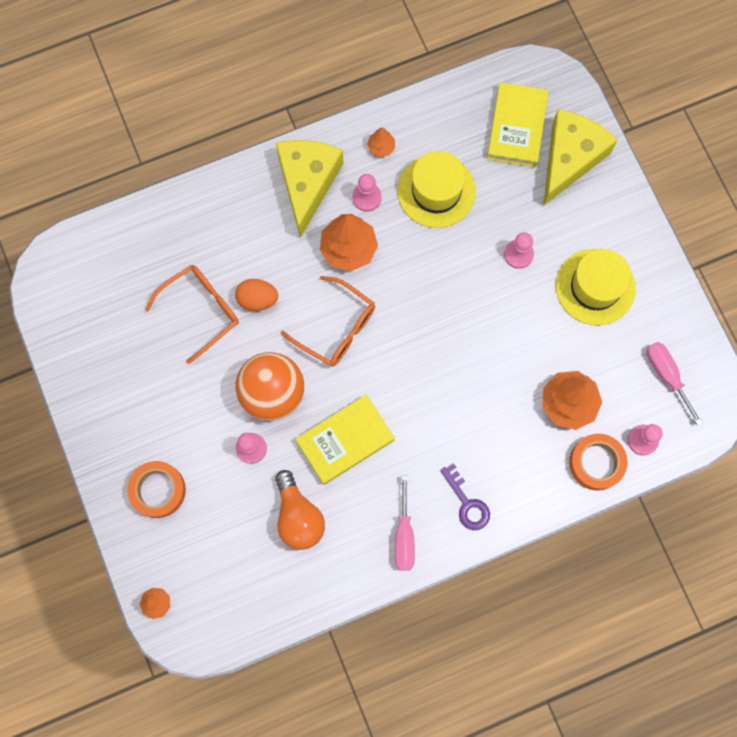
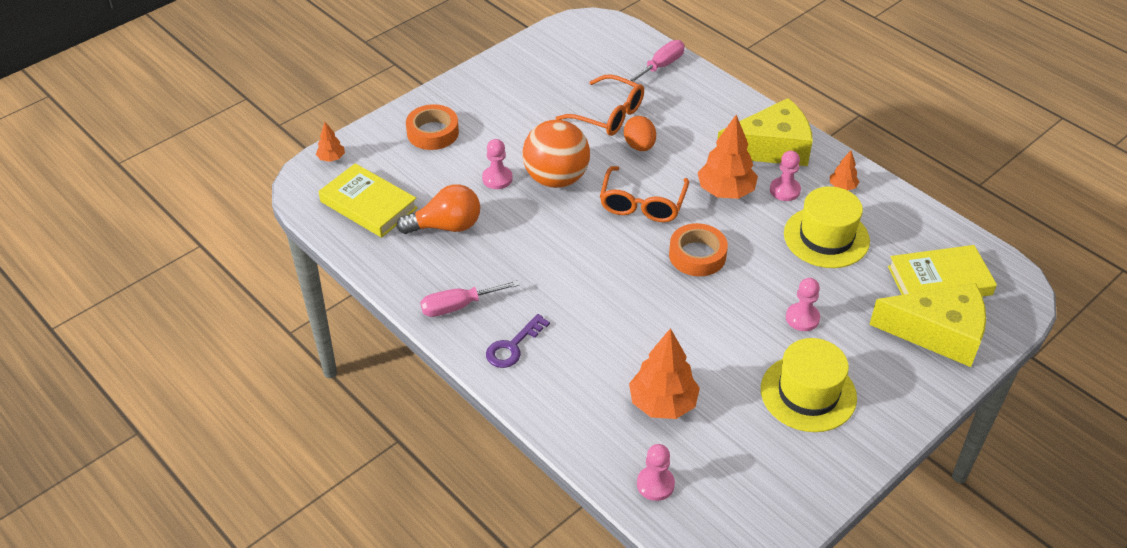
camera: 70 degrees right, 30 degrees down
(298, 516) = (446, 226): orange light bulb -> orange light bulb turned 150 degrees counterclockwise
(345, 440) = (535, 239): yellow book -> yellow book (368, 205)
(596, 463) = (607, 447): orange tape -> orange tape (697, 255)
(666, 375) = (744, 488): pink screwdriver -> pink screwdriver (661, 66)

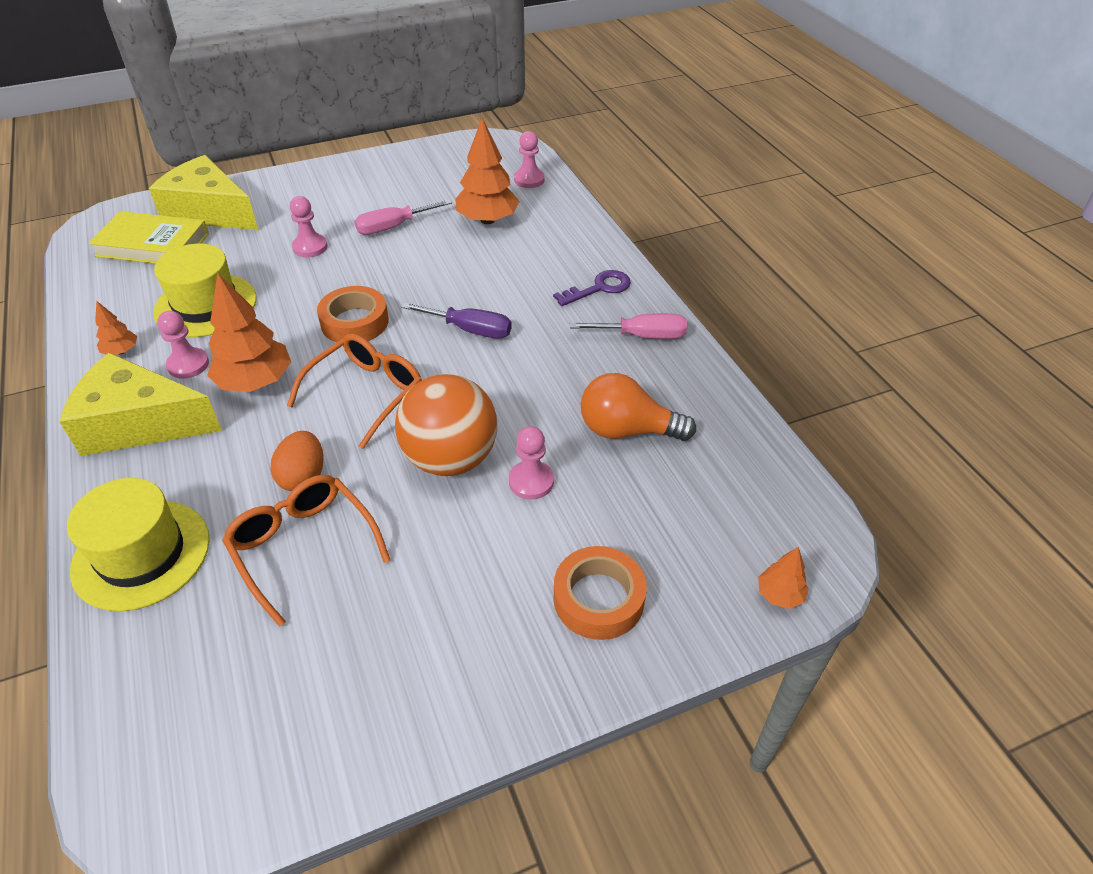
camera: 160 degrees left, 0 degrees up
(368, 205) = (728, 490): yellow book -> none
(601, 273) = (470, 330): none -> purple screwdriver
(661, 66) = (134, 630): pink screwdriver -> pink screwdriver (393, 227)
(808, 393) = (362, 200): yellow hat -> yellow hat (141, 554)

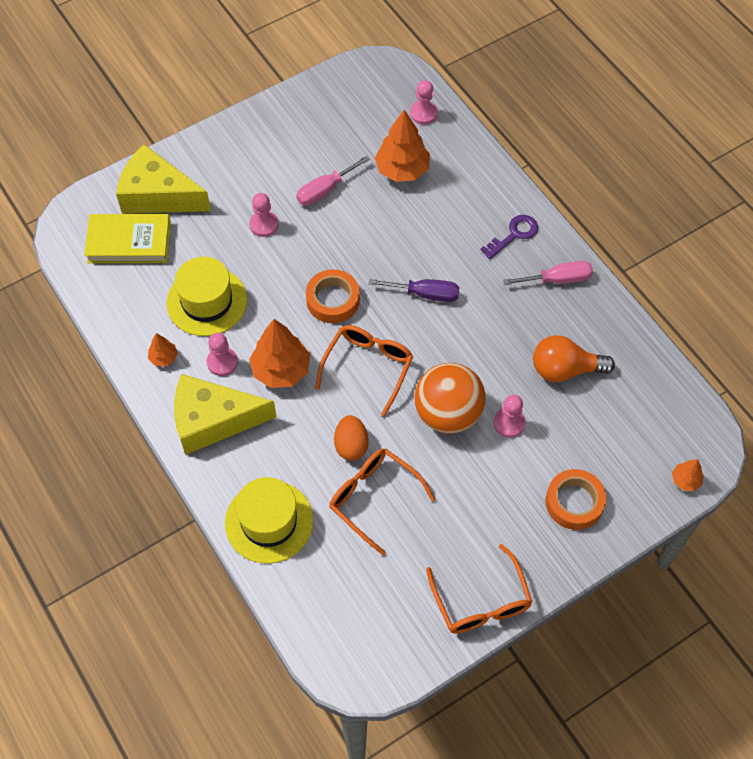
camera: 10 degrees left, 15 degrees up
(405, 725) = (481, 601): none -> orange glasses

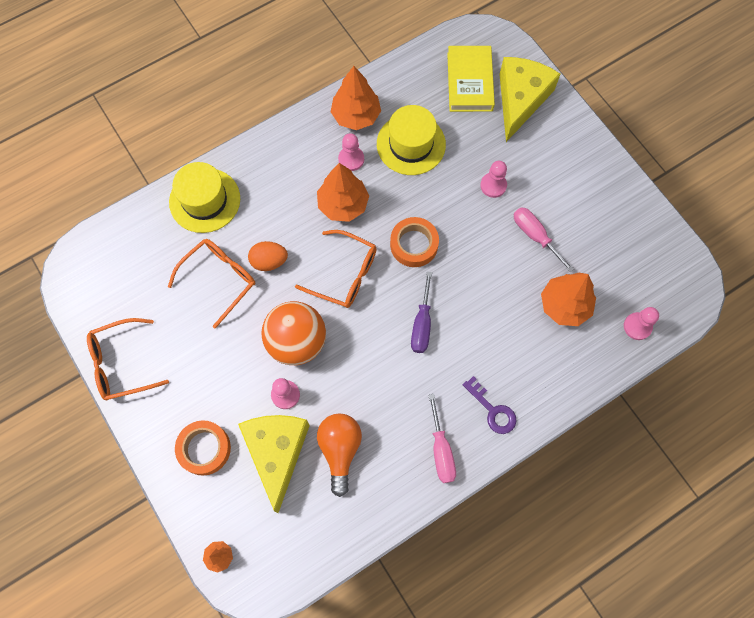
camera: 90 degrees right, 10 degrees up
(163, 358) = (356, 116): orange tree -> orange tree, size x2.01
(213, 420) = (297, 155): yellow cheese -> yellow cheese (277, 452)

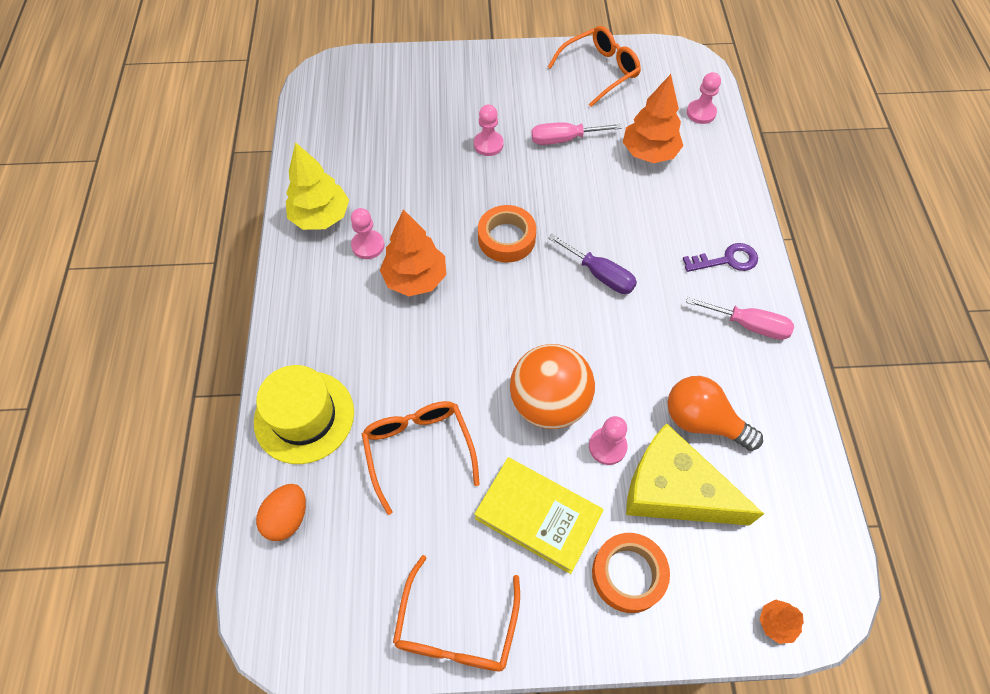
camera: 60 degrees left, 10 degrees down
(269, 261) = (432, 384): orange egg -> orange egg (287, 518)
(345, 274) = (499, 316): orange glasses -> orange glasses (600, 71)
(356, 116) = (321, 217): orange tree -> yellow tree
(411, 144) = (392, 186): yellow hat -> none
(469, 82) = (363, 108): yellow book -> yellow book (538, 516)
(520, 100) = (414, 81): yellow cheese -> none

